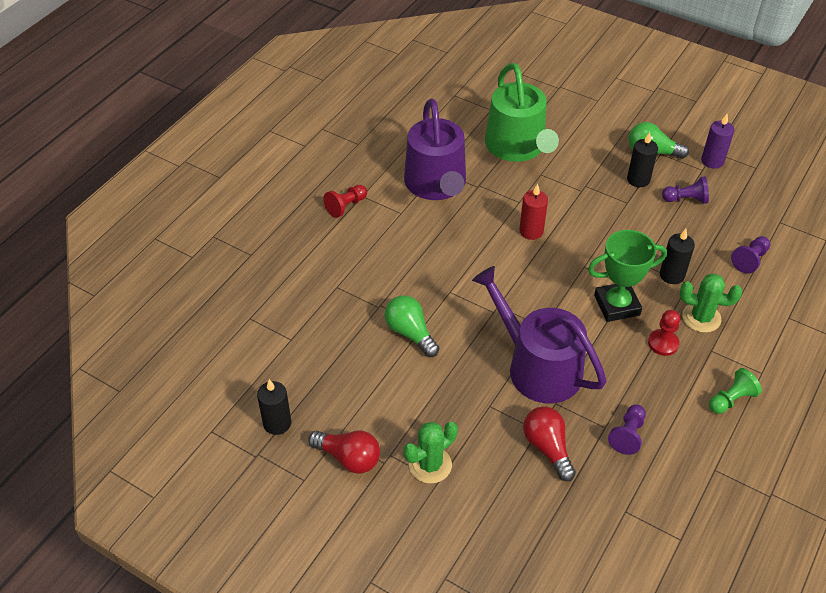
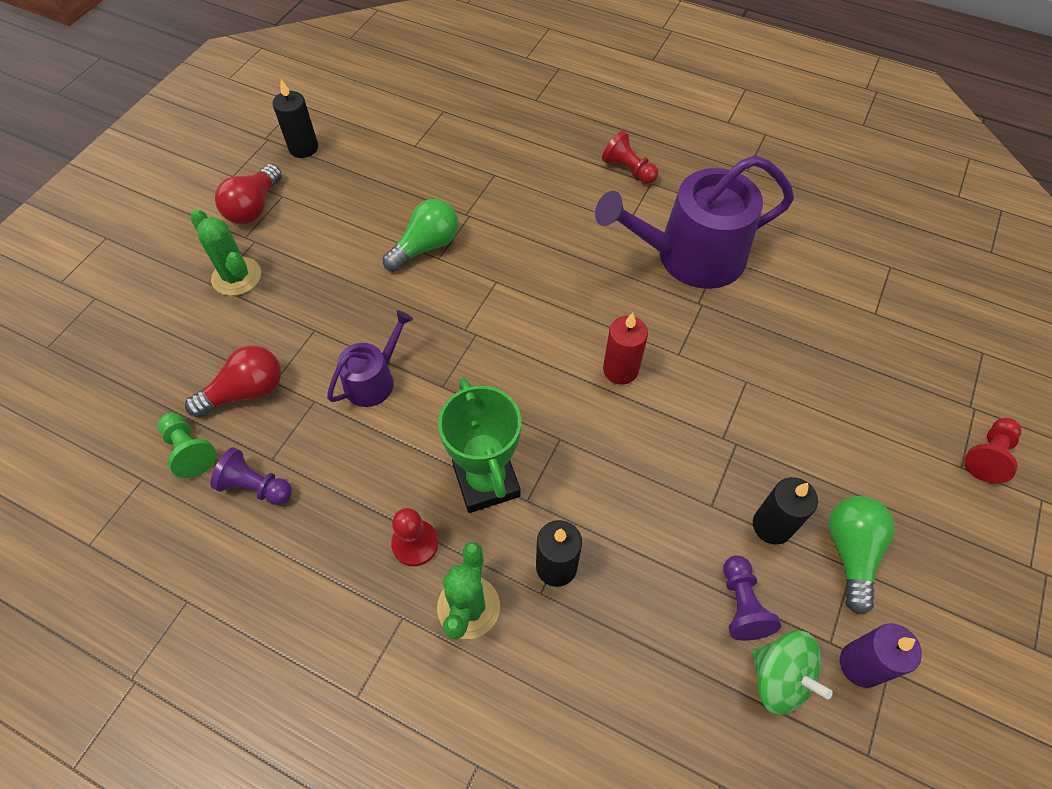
camera: 85 degrees right, 10 degrees up
(517, 147) = (799, 350): green watering can -> none
(537, 366) = (374, 380): purple watering can -> purple watering can, size x0.51
(590, 89) = (988, 455): none -> red pawn
(723, 191) = (779, 678): none -> green spinning top
(731, 399) = (306, 639): green pawn -> green pawn (189, 450)
(750, 260) = (609, 709): purple pawn -> none

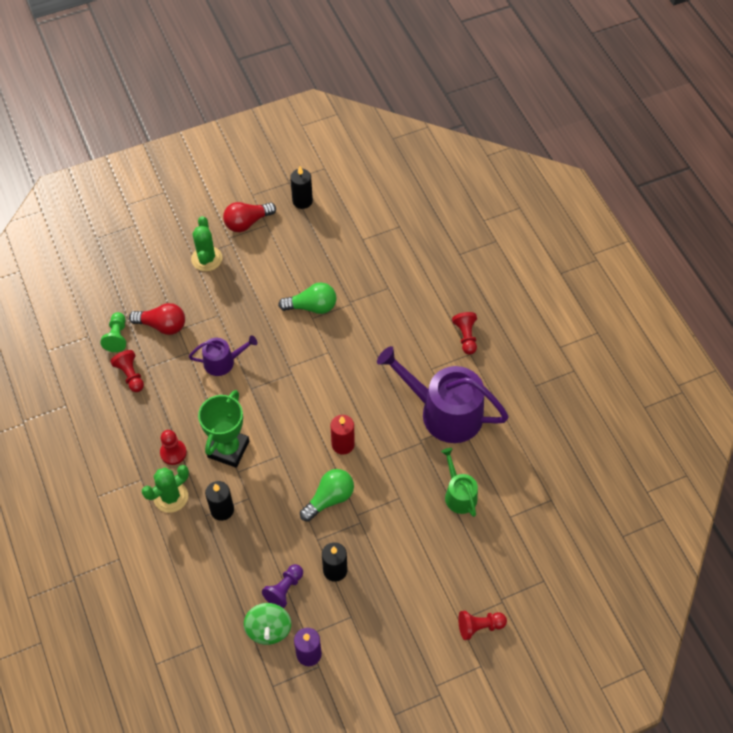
camera: 40 degrees right, 0 degrees up
(256, 486) = (130, 375): purple pawn -> red pawn
(801, 329) = (459, 494): none -> green watering can
(850, 552) = (358, 610): green light bulb -> green light bulb (329, 498)

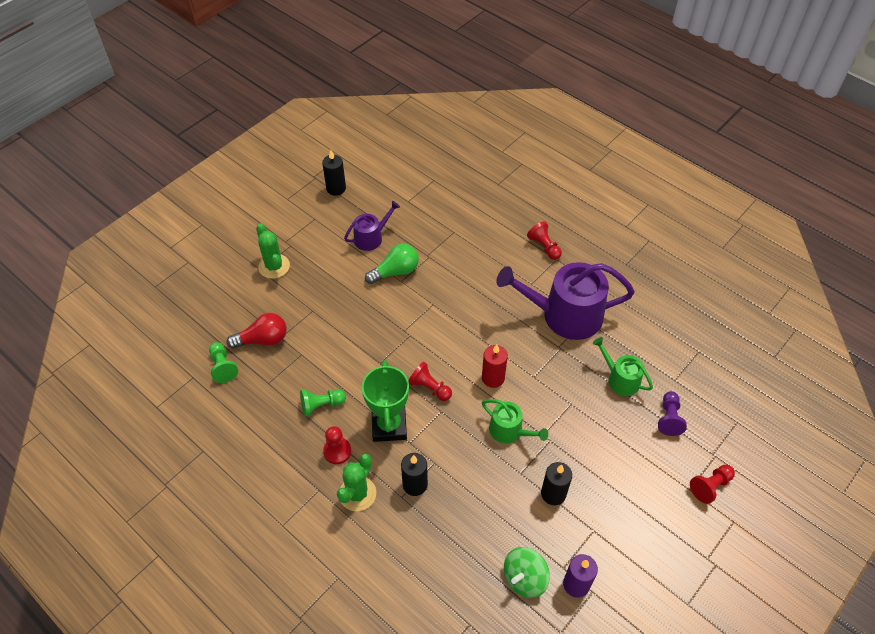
camera: 25 degrees left, 5 degrees down
(130, 375) = (255, 397): red pawn -> red pawn (430, 388)
(181, 406) = (321, 405): none -> green pawn
(223, 362) = (340, 349): purple watering can -> purple watering can (371, 237)
(247, 222) = (295, 223): red light bulb -> none
(268, 629) = (524, 578): green spinning top -> green spinning top turned 75 degrees clockwise
(284, 589) = (517, 533): purple pawn -> purple pawn (669, 418)
(329, 498) = (509, 431): green light bulb -> green watering can

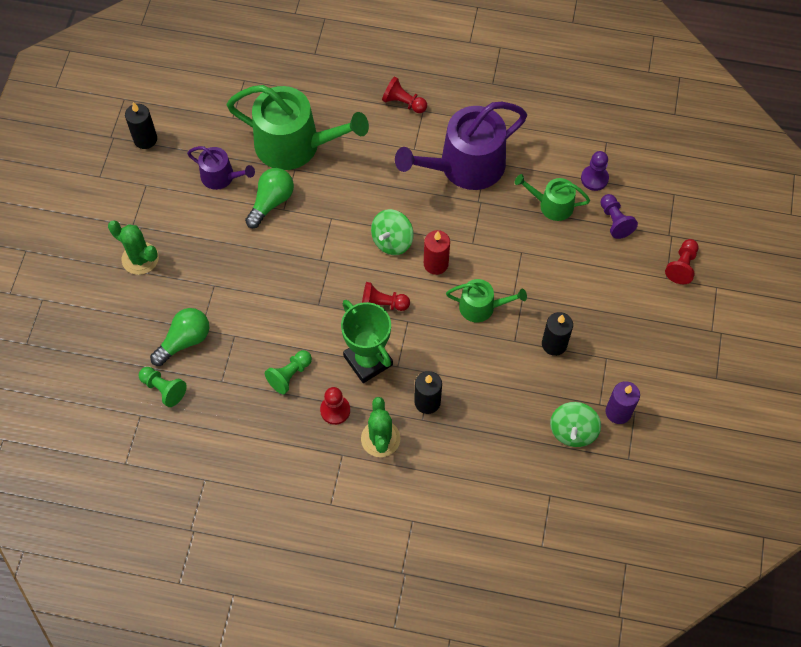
camera: 30 degrees left, 10 degrees up
(263, 340) = (184, 341): red light bulb -> green light bulb
(371, 237) = (221, 177): purple watering can -> purple watering can turned 90 degrees clockwise
(441, 240) = (295, 145): none -> green watering can
(469, 343) = (392, 241): none -> green spinning top
(670, 375) = (594, 178): none -> purple pawn

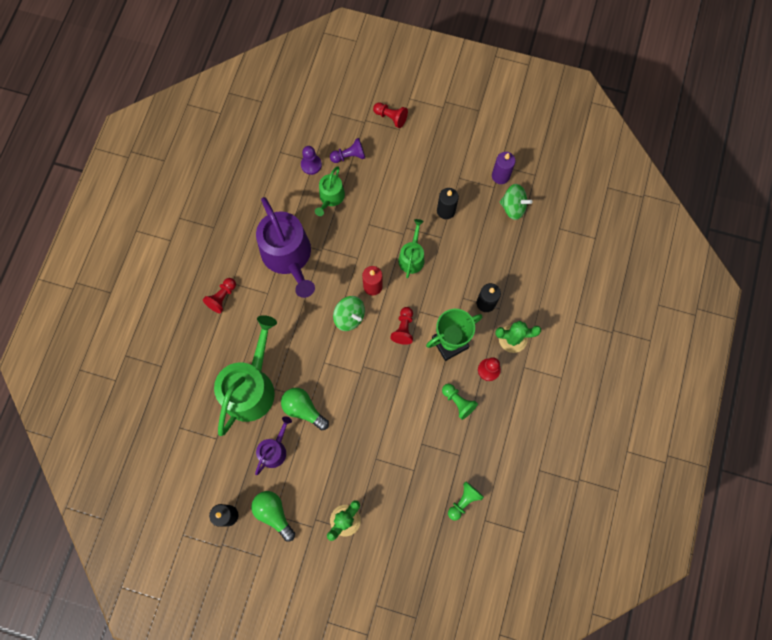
camera: 85 degrees left, 10 degrees up
(184, 341) = (423, 483): green light bulb -> green light bulb (274, 513)

